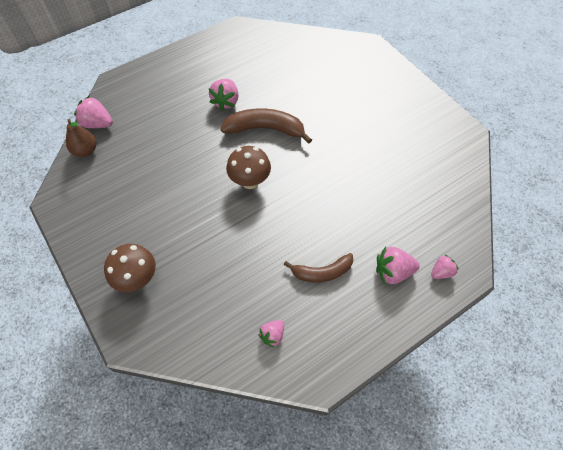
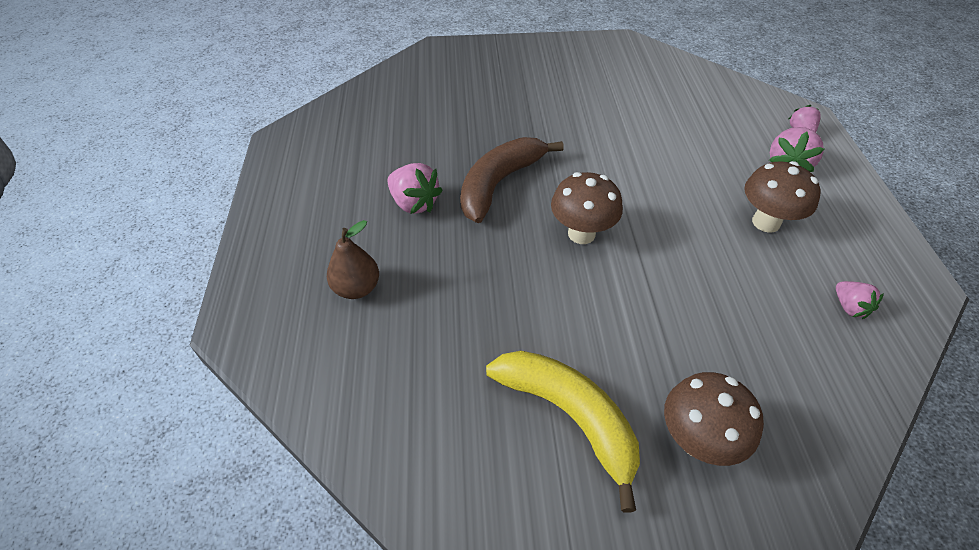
camera: 60 degrees left, 10 degrees down
(85, 151) = (363, 428): brown pear -> brown pear (357, 288)
(97, 124) = (314, 386): pink strawberry -> none
(126, 221) = (569, 416): none -> yellow banana
(322, 272) = (766, 222): brown banana -> brown mushroom

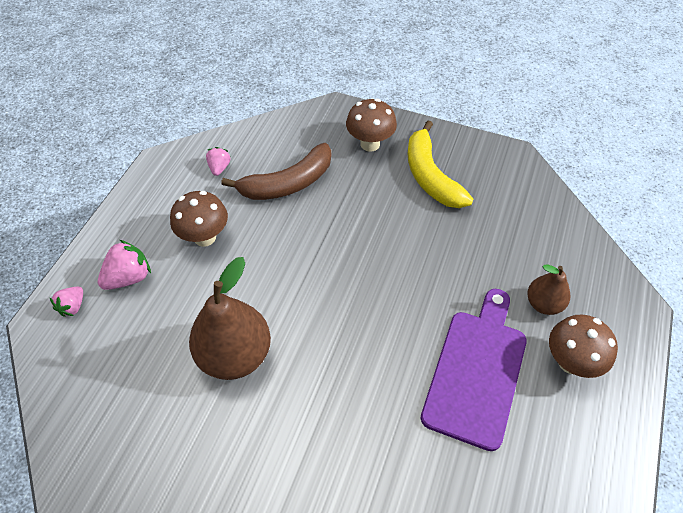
camera: 155 degrees left, 5 degrees up
(414, 203) = (476, 371): pink strawberry -> purple cutting board
(499, 184) = (389, 362): brown banana -> brown banana (288, 183)
(581, 234) = (349, 282): brown mushroom -> brown mushroom (570, 362)
(634, 146) = (235, 355): none -> brown pear

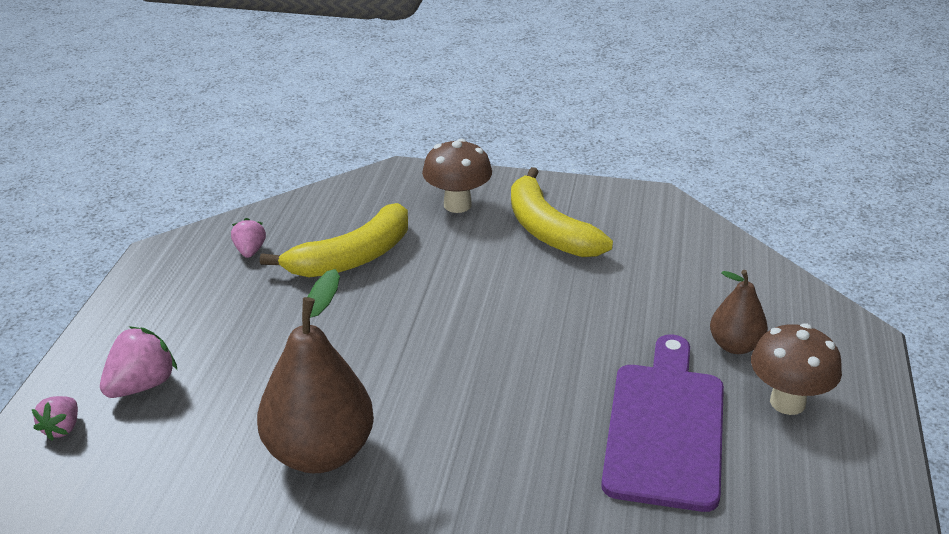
camera: 10 degrees left, 20 degrees down
(205, 237) = (245, 328): brown mushroom -> none
(288, 183) = (352, 257): brown banana -> yellow banana

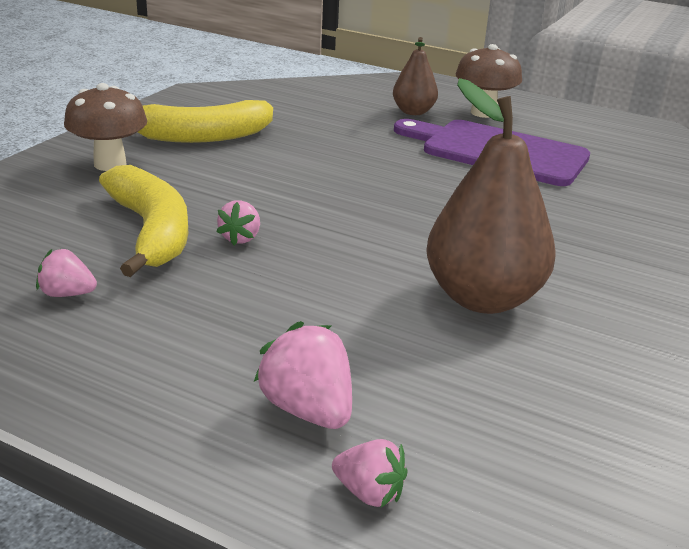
camera: 75 degrees left, 5 degrees down
(363, 301) = (240, 238): none -> pink strawberry

